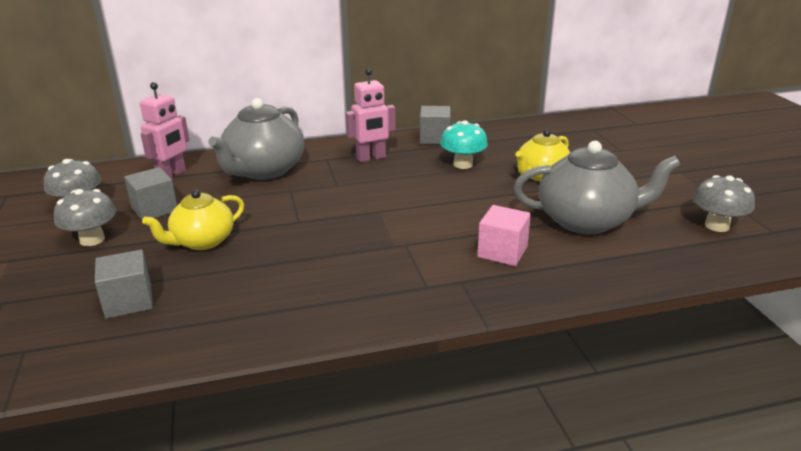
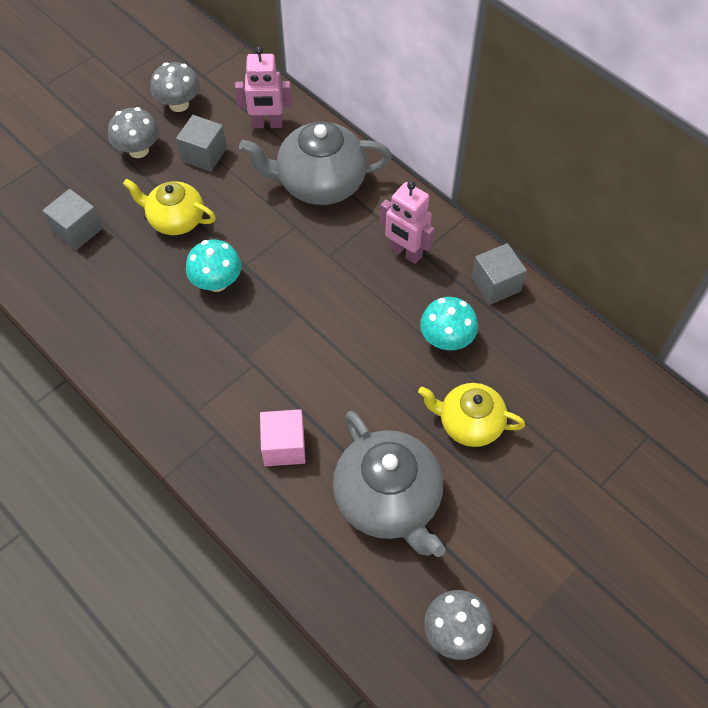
camera: 60 degrees right, 30 degrees up
(299, 239) = (217, 282): none -> turquoise mushroom

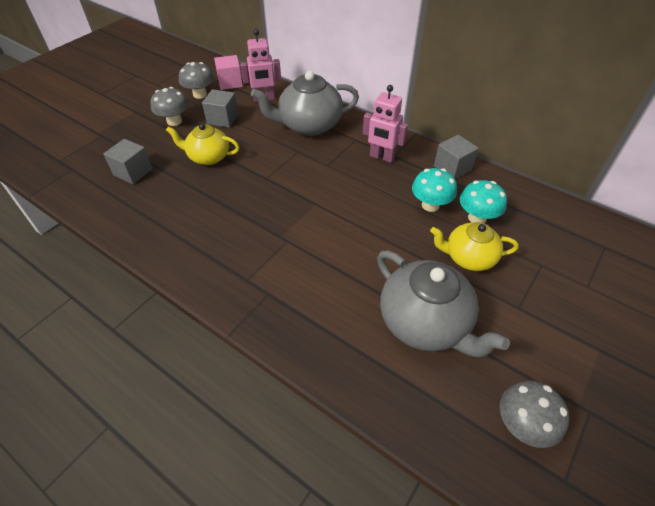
camera: 10 degrees left, 10 degrees down
(217, 282) = (247, 191): turquoise mushroom -> turquoise mushroom (477, 218)
(284, 446) = (326, 295): pink cube -> pink cube (230, 82)

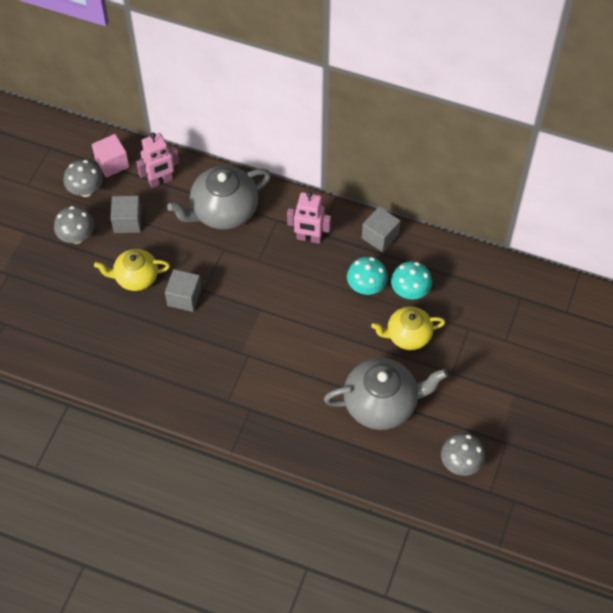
camera: 15 degrees left, 10 degrees up
(133, 172) = (69, 313): grey cube -> grey cube (184, 297)
(425, 323) = (381, 404): grey teapot -> grey teapot turned 45 degrees counterclockwise

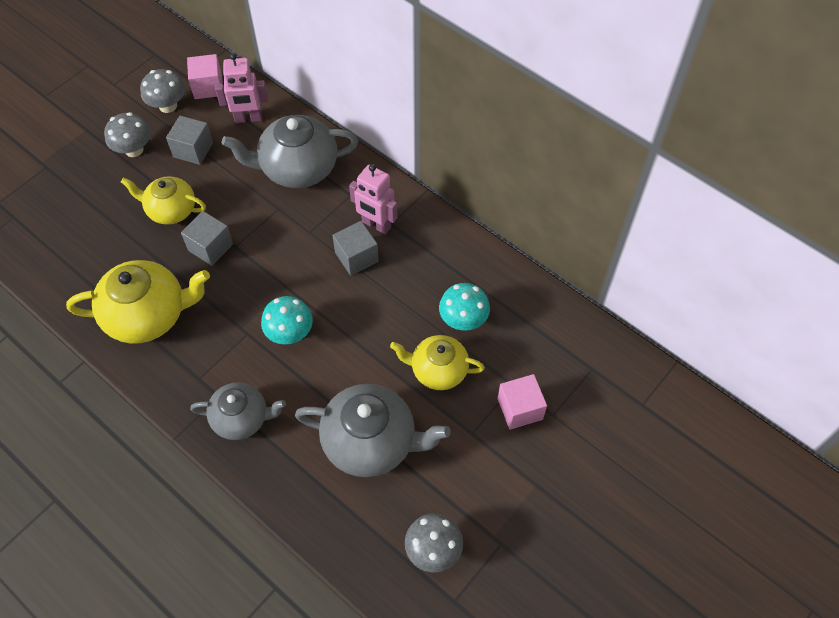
camera: 20 degrees right, 0 degrees up
(162, 366) = (148, 315): none -> yellow teapot
(276, 419) = (241, 418): none -> grey teapot
(366, 287) = (415, 299): turquoise mushroom -> turquoise mushroom (290, 333)
(380, 236) = (456, 247): grey cube -> grey cube (356, 257)
(480, 344) = (520, 409): none -> pink cube

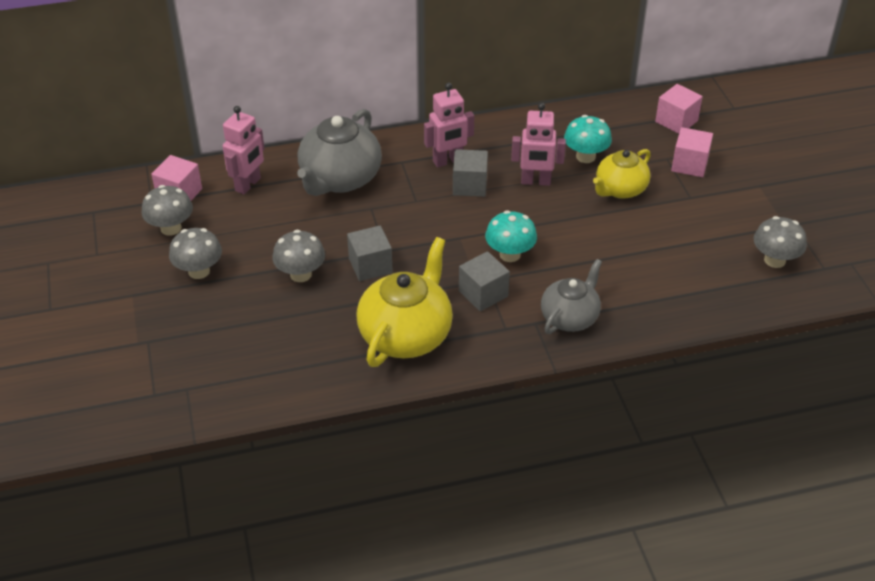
camera: 55 degrees left, 15 degrees down
(171, 210) = (300, 274): yellow teapot -> grey mushroom
(193, 150) = (245, 233): grey cube -> grey cube (483, 294)
(371, 442) = (654, 252): grey teapot -> none
(398, 301) = (535, 182): none -> pink robot
(577, 365) = (676, 121): none -> pink cube

